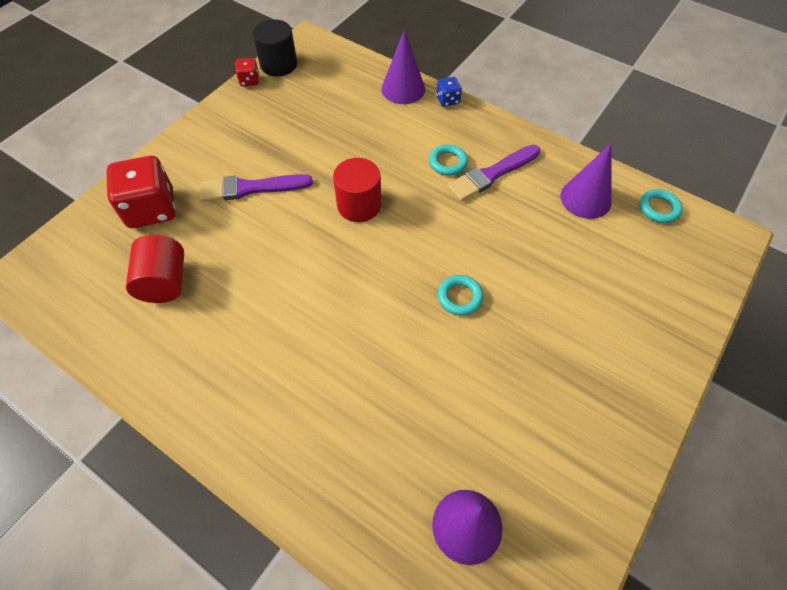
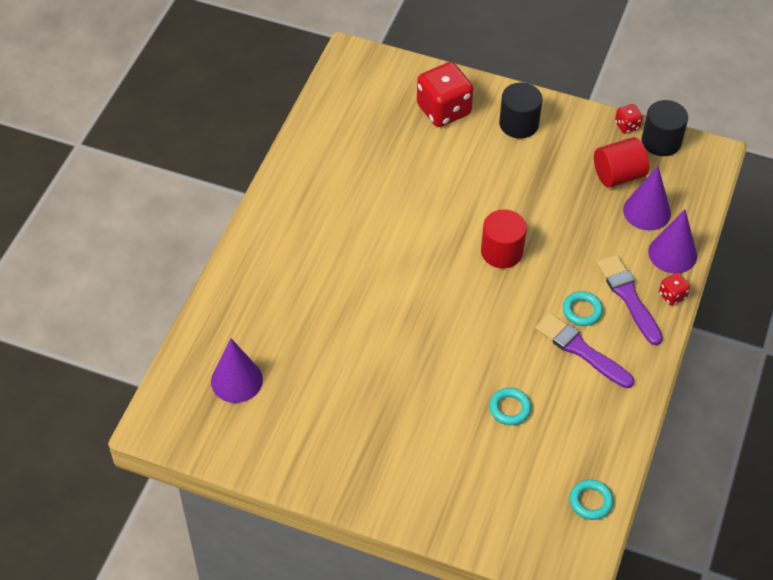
camera: 75 degrees right, 5 degrees down
(165, 282) = (376, 144): red cylinder -> red cylinder (618, 175)
(205, 153) = (519, 124): none -> black cylinder
(251, 188) = (491, 168): purple brush -> purple brush (628, 297)
(447, 100) = (672, 296): blue dice -> red dice
(459, 297) = (427, 345): turquoise ring -> turquoise ring (509, 408)
(585, 198) = (579, 434): purple cone -> purple cone (647, 211)

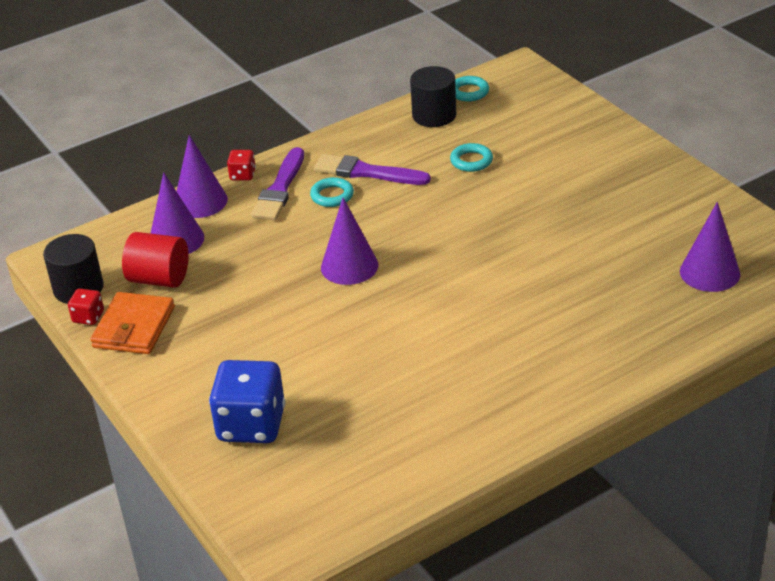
camera: 140 degrees left, 15 degrees down
(443, 110) = (251, 425): red dice -> blue dice
(502, 252) = (349, 266): red cylinder -> purple cone
(519, 124) = (190, 370): black cylinder -> black cylinder (434, 115)
(581, 350) = (367, 172): purple brush -> purple brush turned 120 degrees clockwise
(589, 133) = (134, 327): none -> orange wallet

